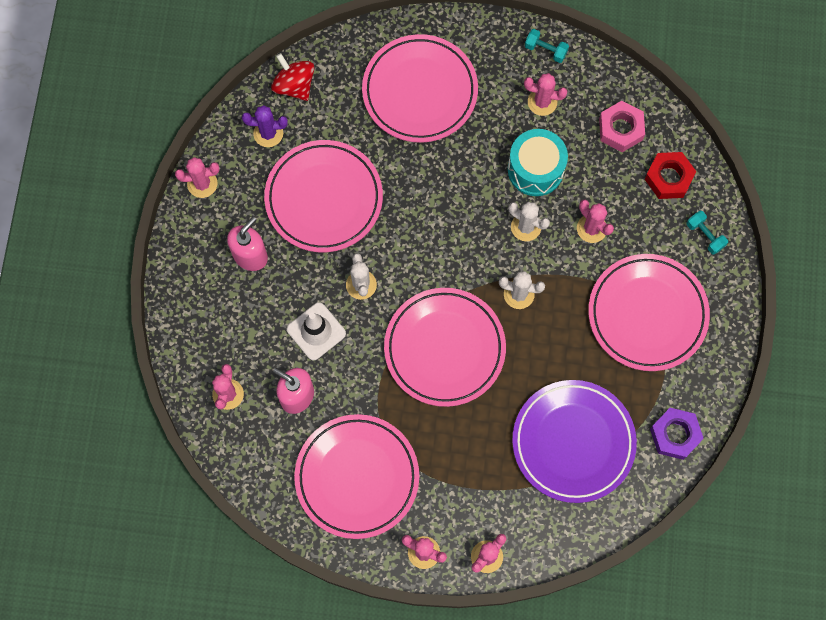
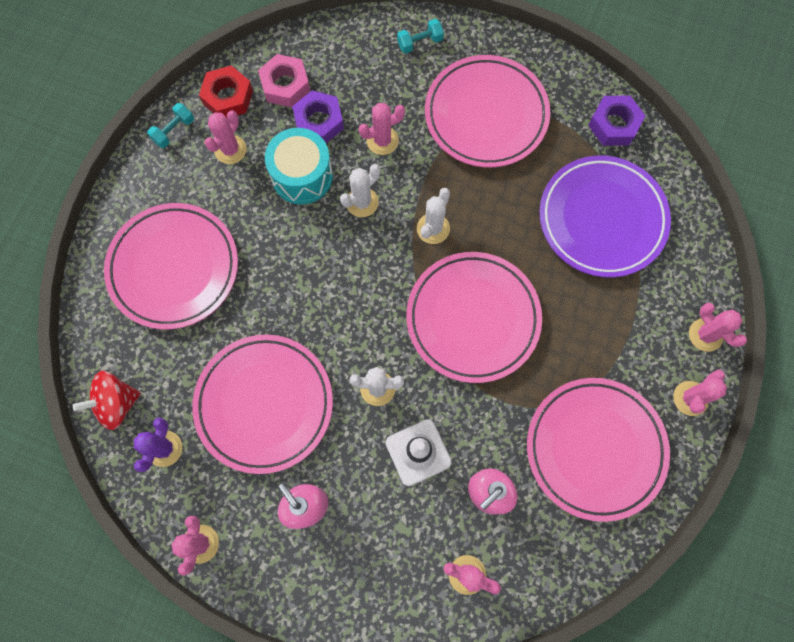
camera: 75 degrees left, 0 degrees up
(593, 168) = (319, 122): none -> purple nut
(668, 178) = (351, 57): red nut -> red nut (228, 97)

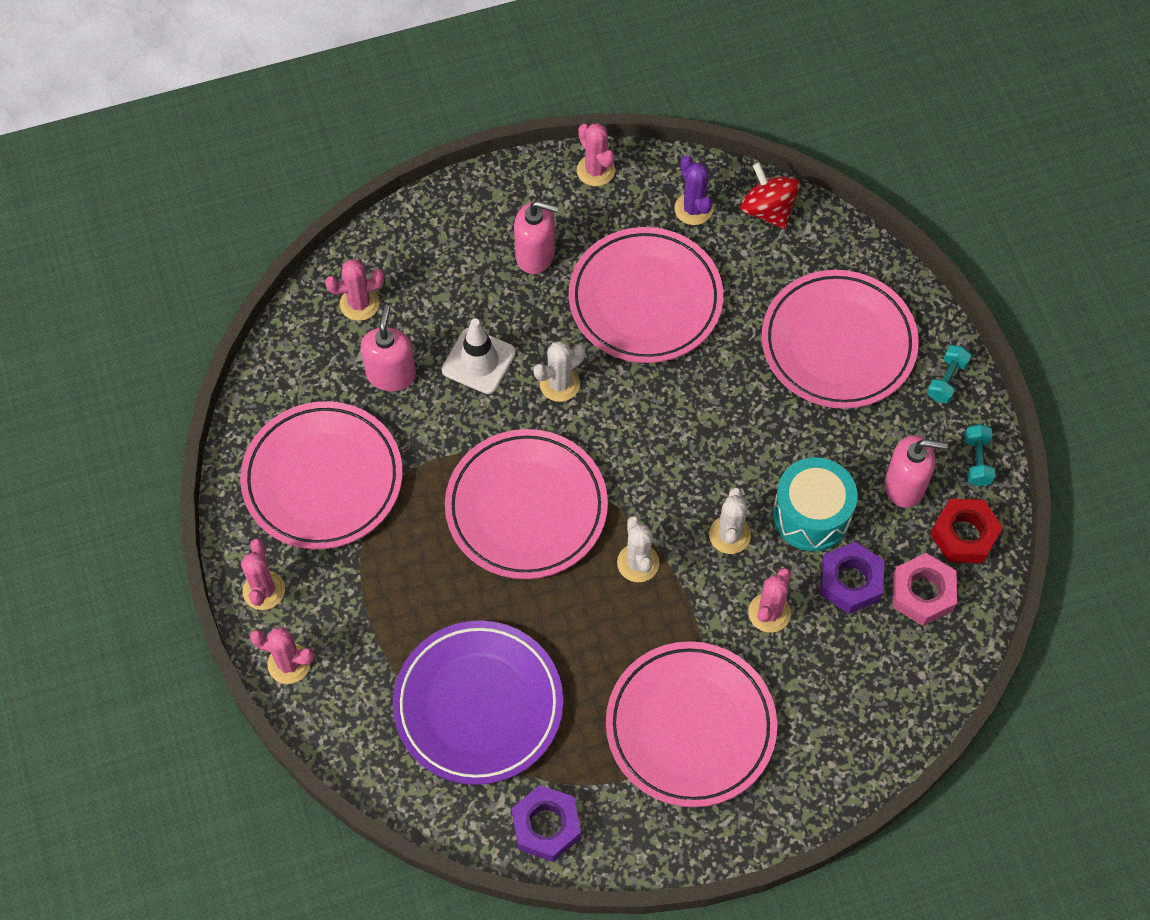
camera: 140 degrees right, 10 degrees down
(116, 403) = (768, 210): red spinning top -> red spinning top turned 60 degrees counterclockwise
(230, 150) = (905, 486): pink cactus -> pink soap dispenser
(420, 42) = (835, 756): turquoise dumbbell -> turquoise dumbbell (946, 380)

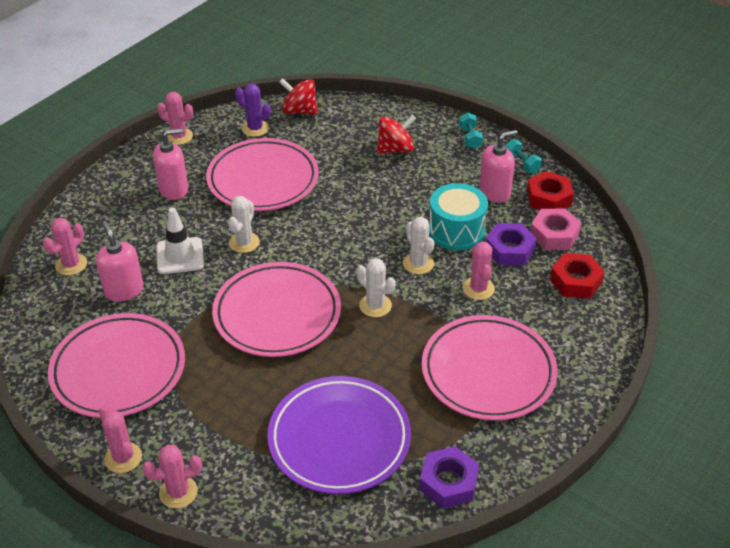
camera: 35 degrees left, 20 degrees down
(838, 344) = (395, 149): pink plate -> red spinning top
(889, 674) = (575, 281): none -> red nut

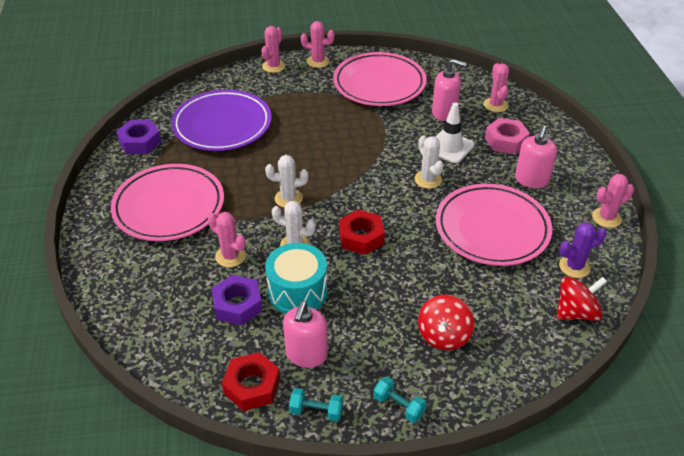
camera: 135 degrees right, 0 degrees up
(277, 314) = (341, 156): pink plate -> none
(554, 235) = (212, 347): pink nut -> pink nut (505, 141)
(575, 281) = (158, 314): red nut -> red nut (361, 237)

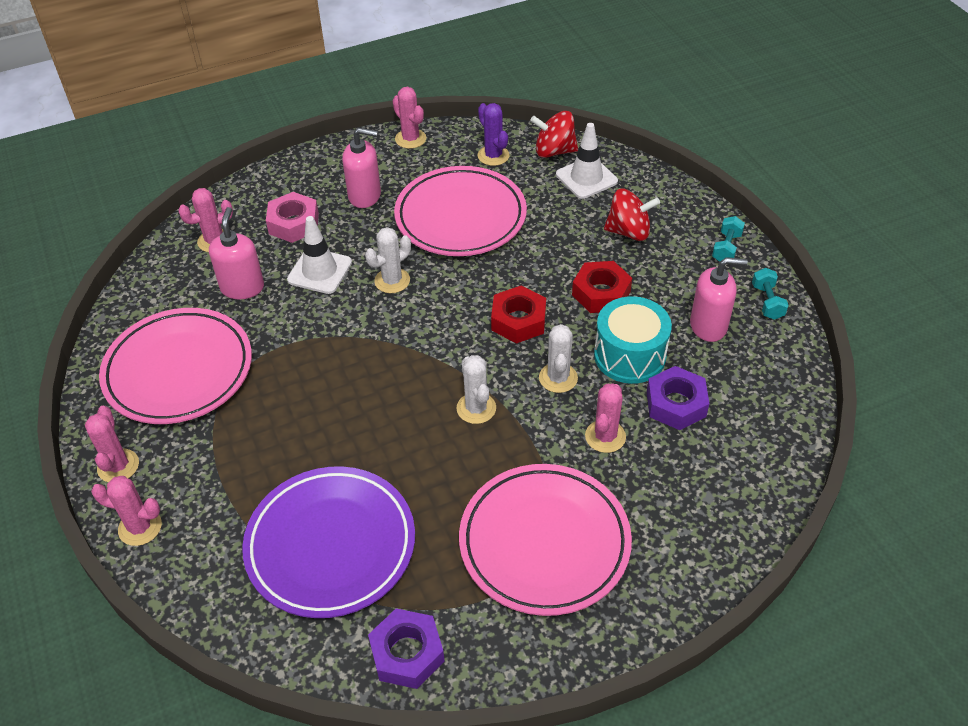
camera: 105 degrees left, 5 degrees up
(252, 386) = (770, 357): red nut -> red nut (601, 293)
(529, 326) = (586, 178): none -> white traffic cone
(576, 312) = (554, 151): red spinning top -> red spinning top turned 45 degrees counterclockwise

